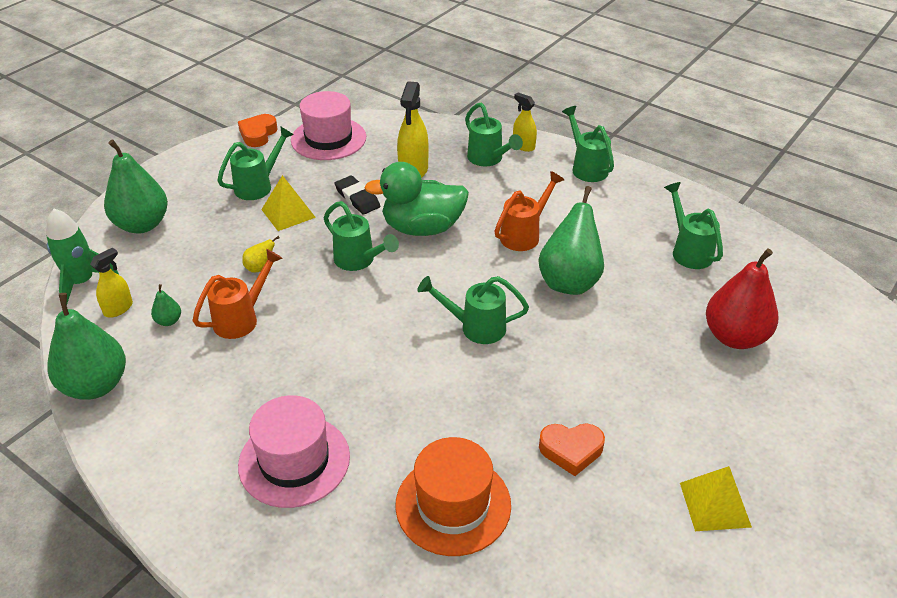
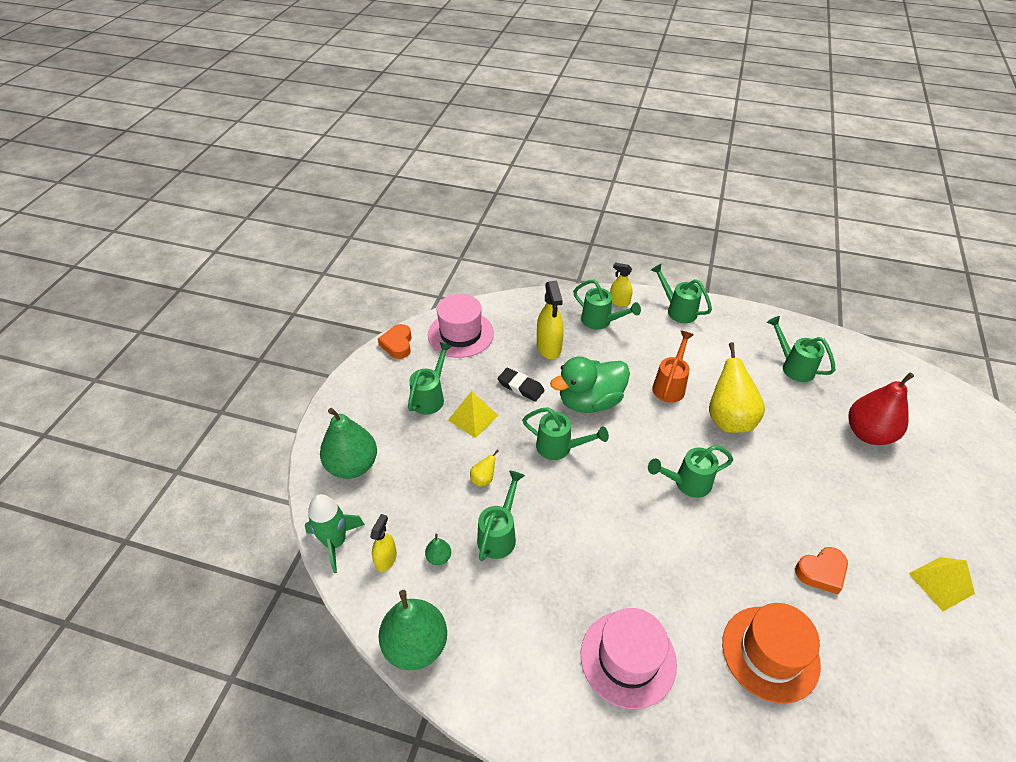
camera: 20 degrees left, 5 degrees up
(242, 318) = (499, 534): orange watering can -> green watering can
(569, 281) = (728, 419): green pear -> yellow pear

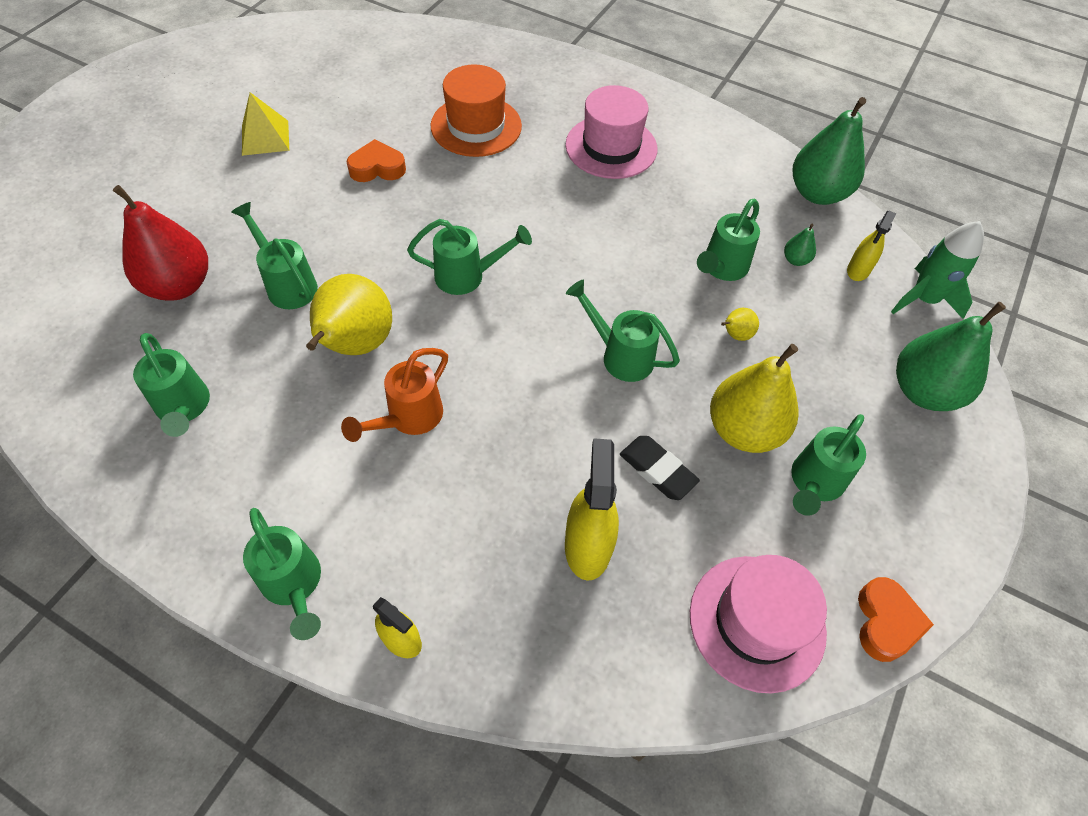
camera: 170 degrees left, 10 degrees up
(473, 417) = (744, 430): yellow pyramid -> yellow pear
(590, 401) = (551, 418): green duck -> none
(601, 321) = (464, 590): green watering can -> green watering can (287, 283)

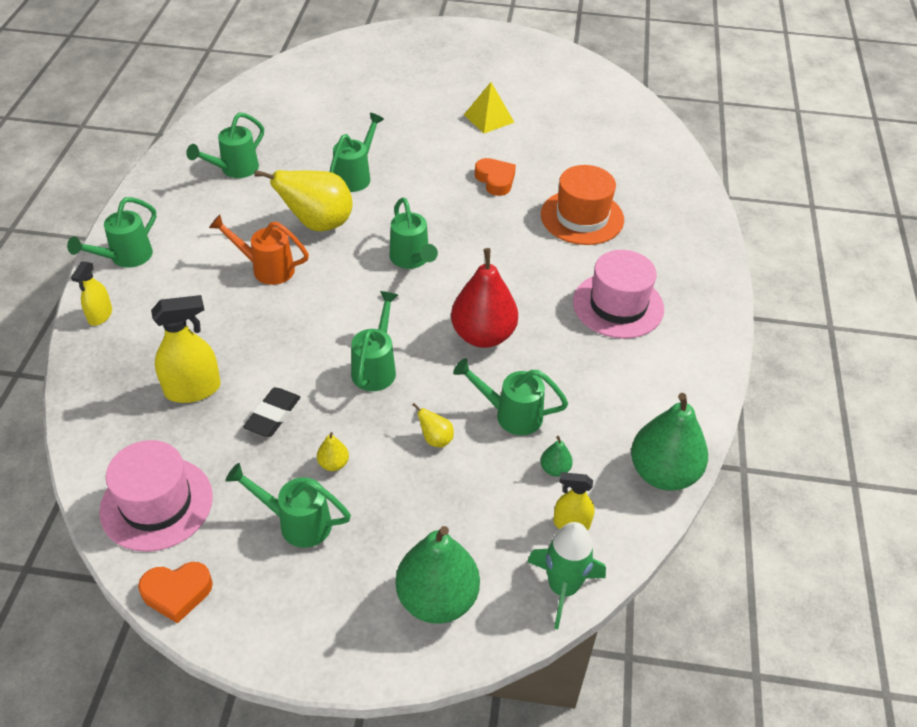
camera: 70 degrees right, 10 degrees down
(179, 285) = (329, 132): red pear -> red pear (483, 335)
(744, 430) = (333, 464): yellow pear -> yellow pear, size x0.43

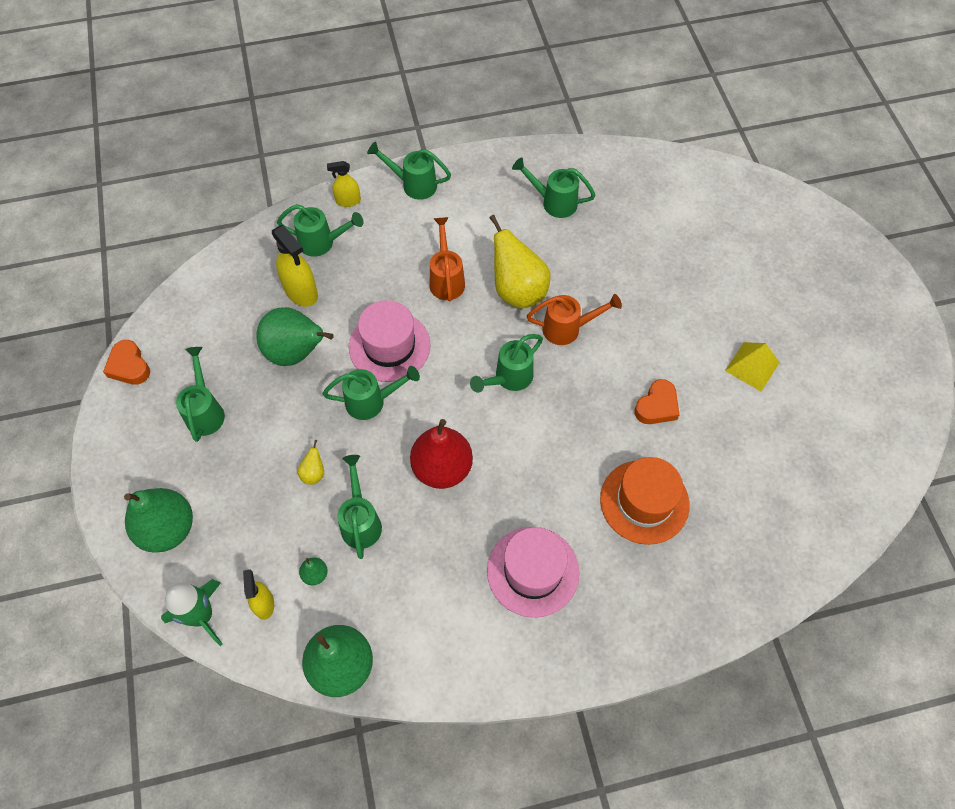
camera: 70 degrees right, 15 degrees up
(156, 503) = (194, 320): pink hat -> pink hat (389, 346)
(273, 415) = (296, 352): black eraser -> green pear
(333, 464) = (265, 412): yellow pear -> none
(356, 176) = (597, 292): green watering can -> green watering can (322, 243)
(383, 206) = (568, 329): none -> orange watering can

